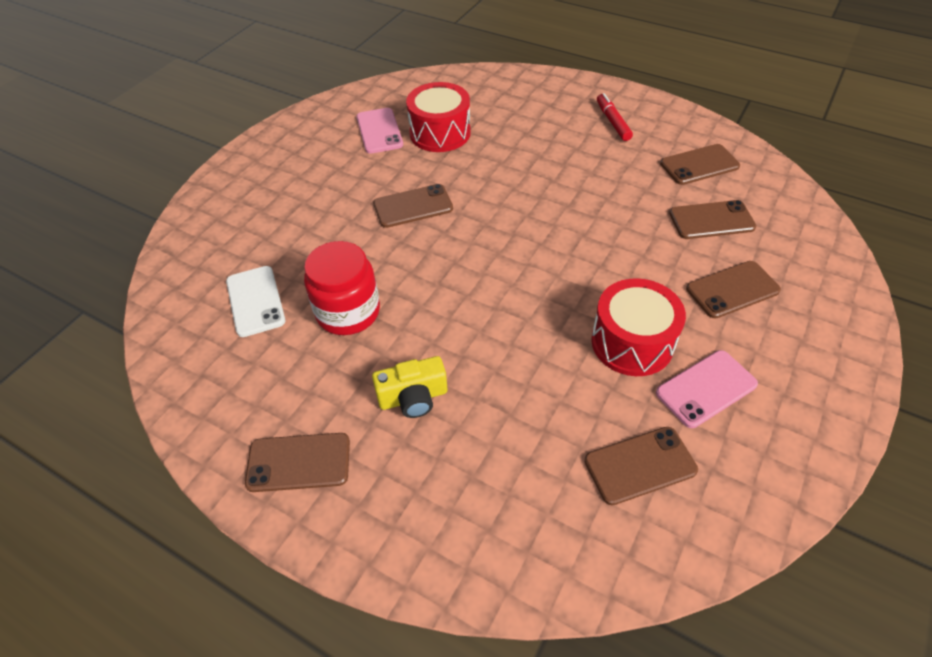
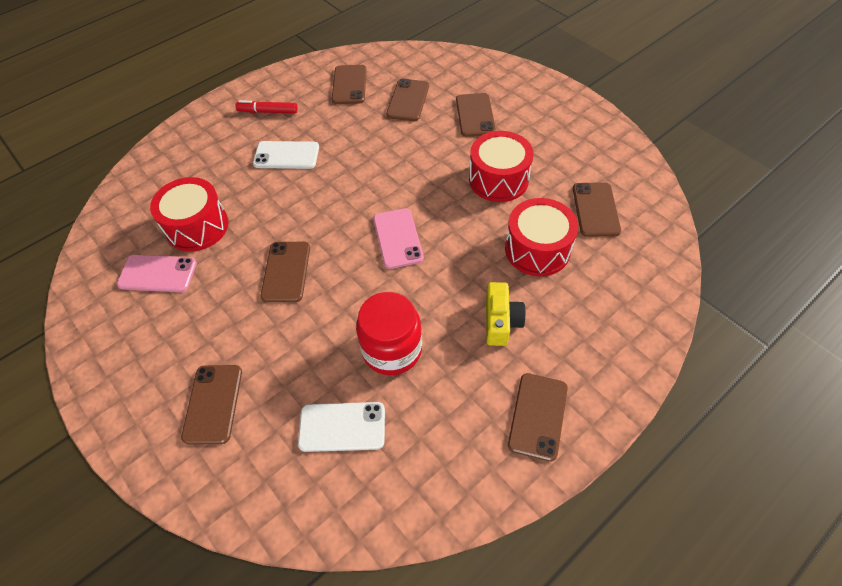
camera: 70 degrees left, 5 degrees up
(261, 211) = (213, 404): none -> brown phone
(536, 410) = (537, 249): none -> red drum
(560, 155) = (286, 155): none -> white phone
(706, 388) = (548, 158): pink phone -> pink phone (397, 238)

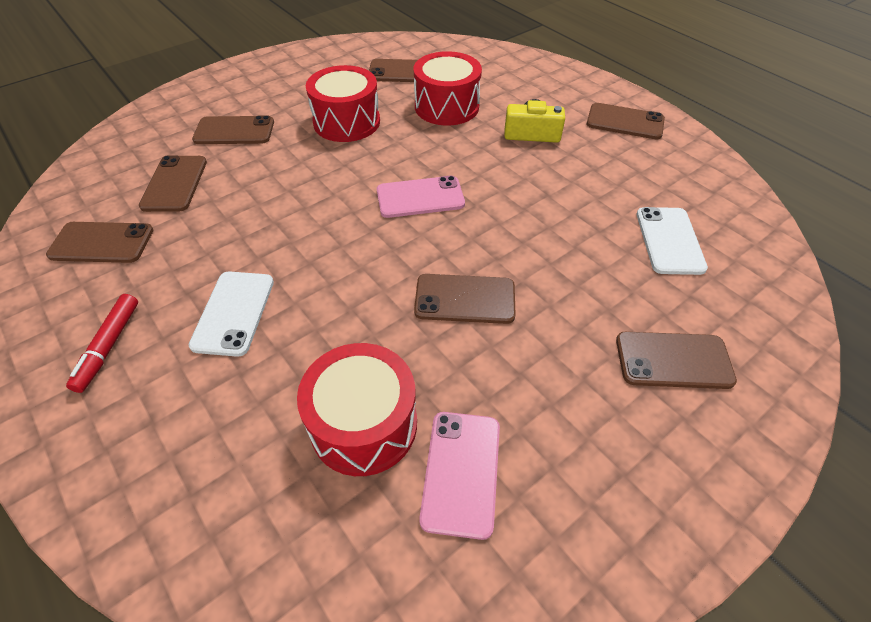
camera: 90 degrees left, 5 degrees down
(392, 349) = (572, 204): red jar -> none
(408, 100) = (175, 184): brown phone -> brown phone turned 75 degrees clockwise

